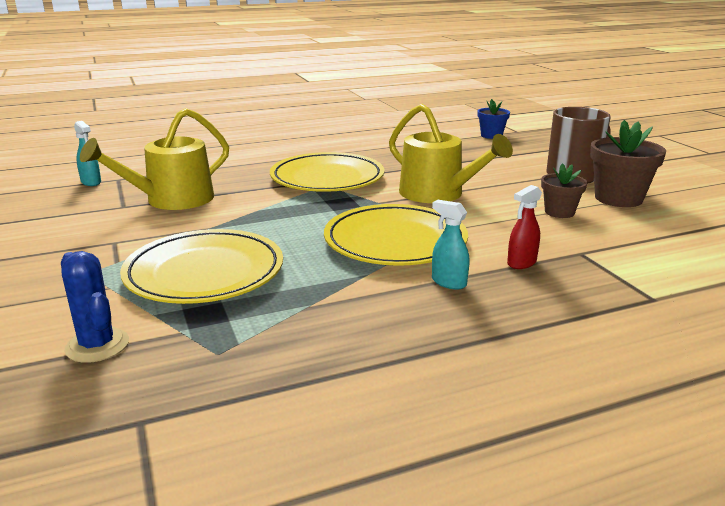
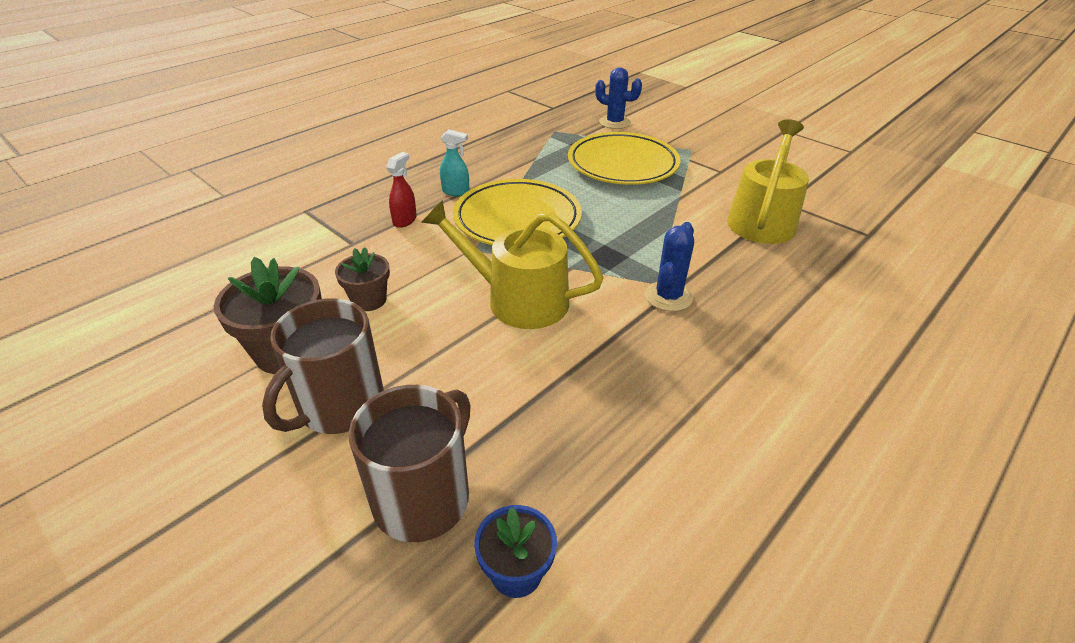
camera: 155 degrees right, 15 degrees up
(91, 182) = (879, 223): turquoise spray bottle -> none
(327, 178) = (668, 296): yellow plate -> blue cactus
(527, 150) = (424, 497): none -> brown mug

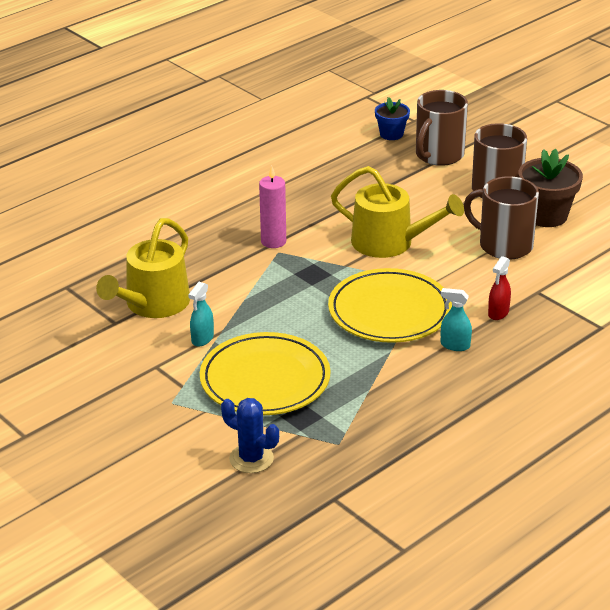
camera: 175 degrees left, 5 degrees down
(369, 300) = (504, 245): brown flower pot -> brown mug
(668, 296) = (273, 241): blue cactus -> pink candle
(693, 191) = (202, 339): none -> turquoise spray bottle

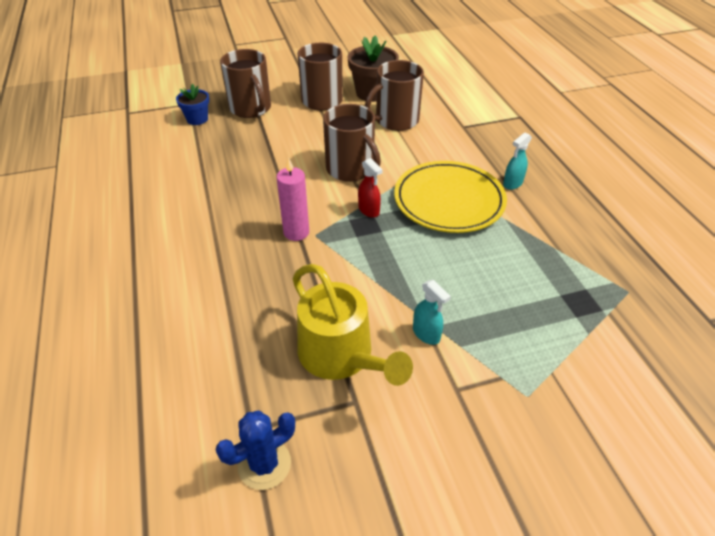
camera: 65 degrees left, 10 degrees up
(251, 459) = (641, 360): blue cactus -> blue cactus (264, 464)
(265, 380) = (516, 309): yellow plate -> none
(389, 242) = (351, 169): yellow watering can -> brown mug
(498, 313) = (480, 151): red spray bottle -> red spray bottle (369, 210)

